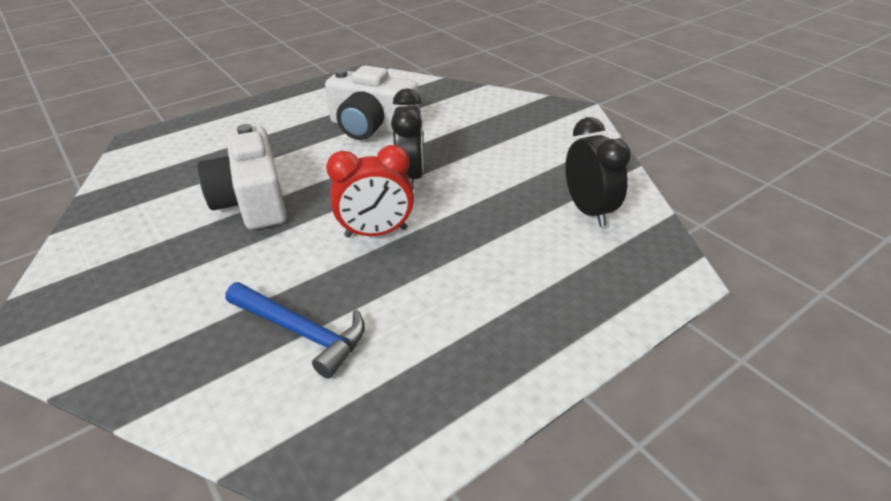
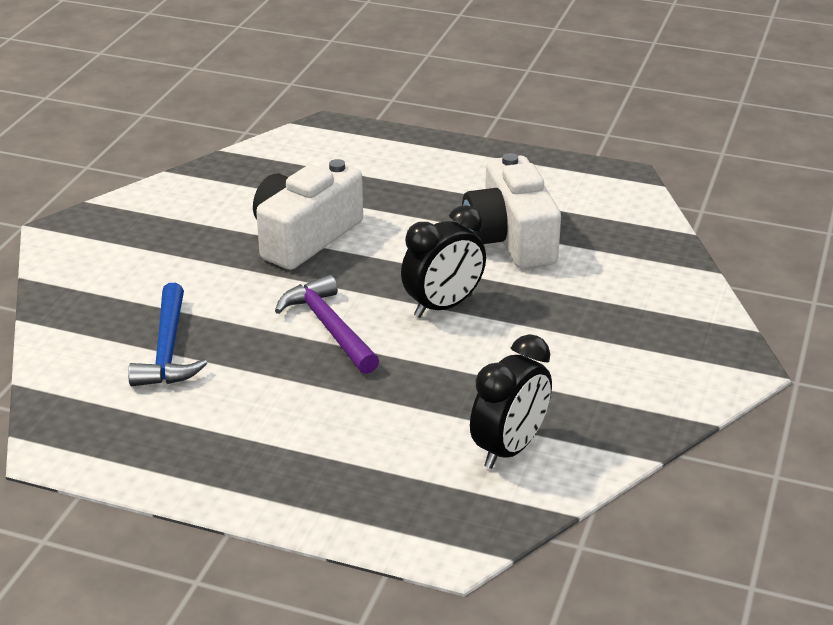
camera: 55 degrees right, 5 degrees down
(376, 232) = (329, 327): red clock -> purple hammer

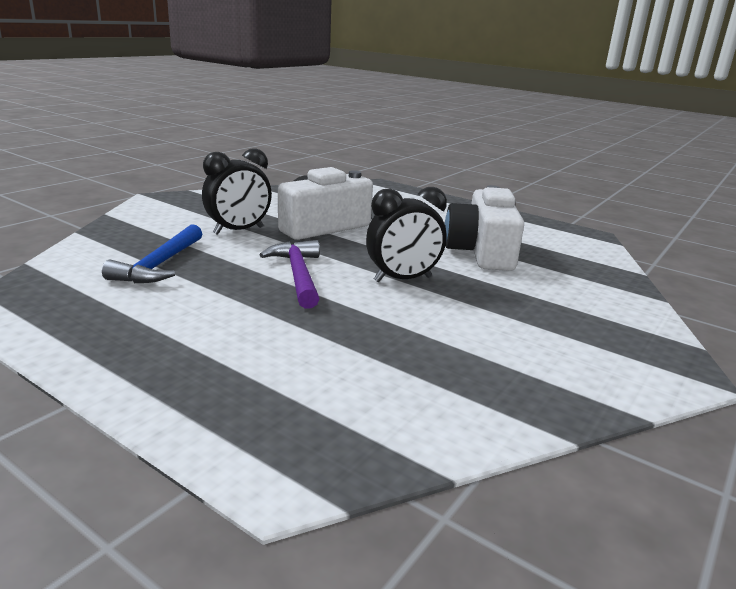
camera: 15 degrees right, 10 degrees down
(509, 449) = (405, 393): black clock -> black clock (238, 230)

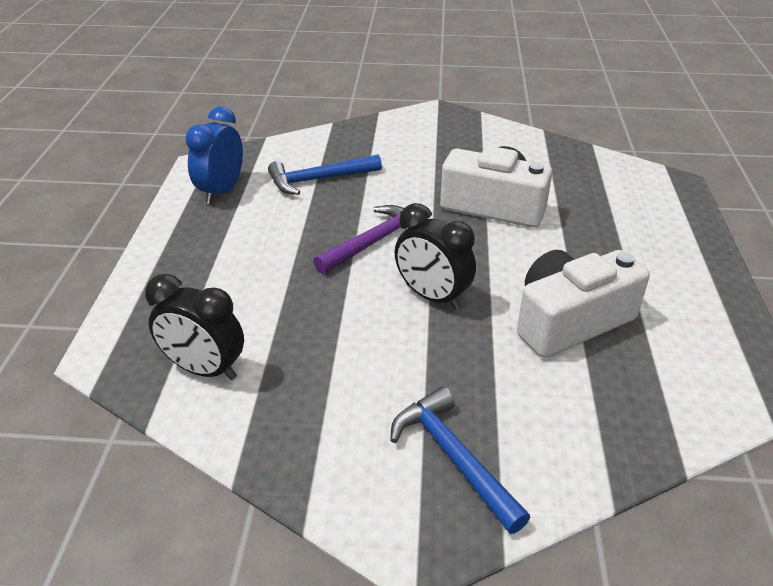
camera: 60 degrees right, 15 degrees up
(77, 312) = (221, 191): none -> blue clock
(238, 230) = (425, 175): black clock -> black clock (205, 369)
(595, 332) = (453, 457): none -> blue hammer

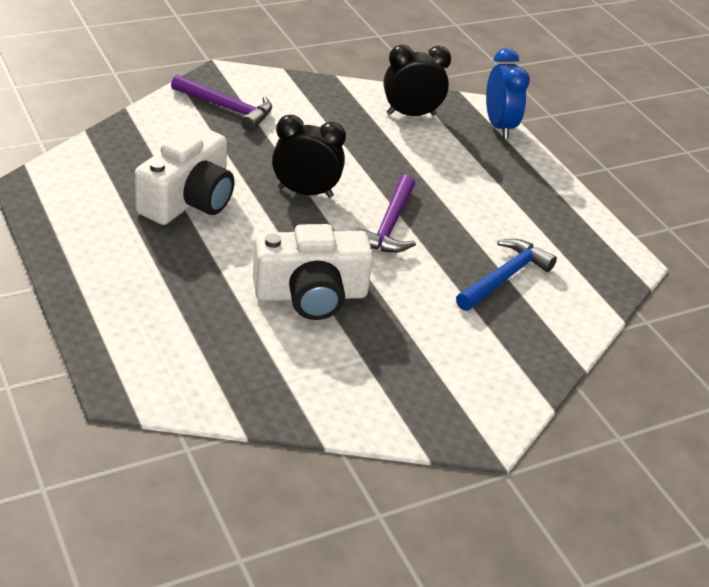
camera: 145 degrees right, 0 degrees up
(221, 191) = (572, 238): blue clock -> blue clock (499, 126)
(453, 457) = (227, 108): blue hammer -> purple hammer

